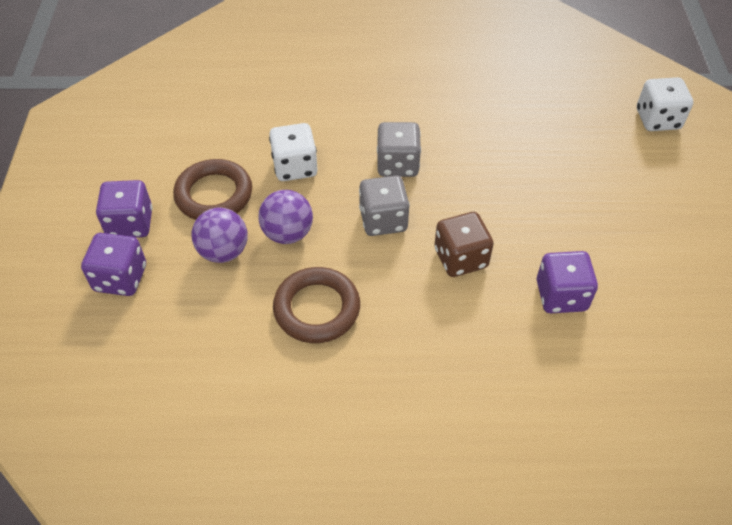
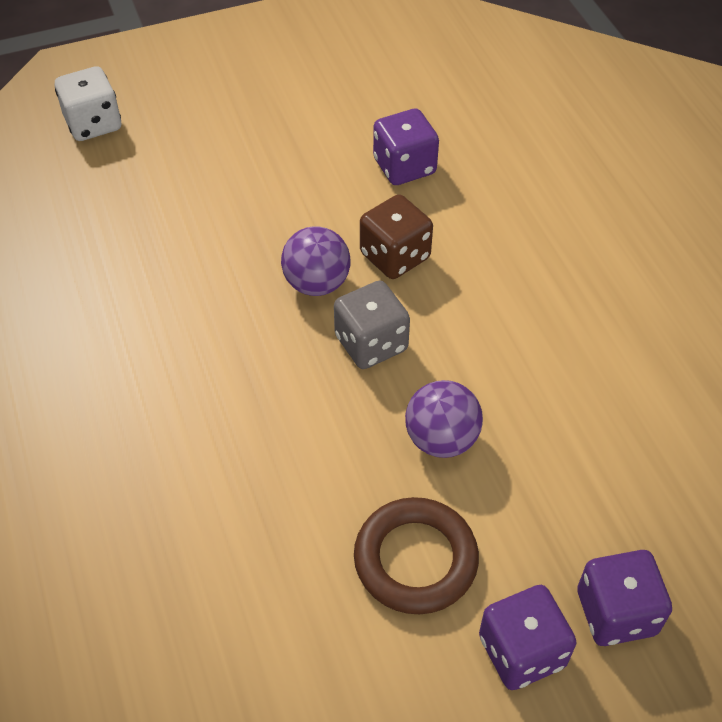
camera: 110 degrees left, 0 degrees up
(223, 251) = (507, 502): purple ball -> purple ball (317, 283)
(295, 167) = (318, 474): white dice -> none
(317, 309) = (536, 368): brown ring -> none
(397, 164) = (266, 355): grey dice -> none

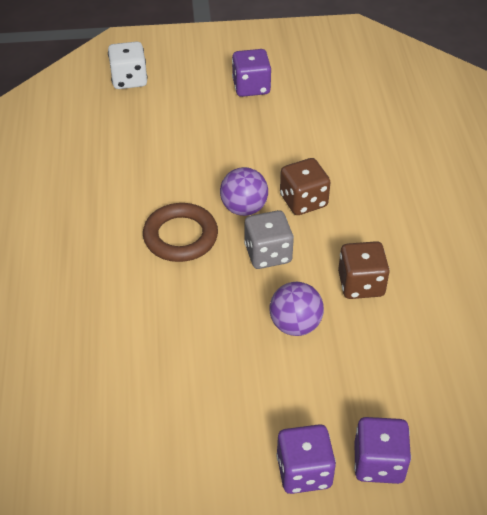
camera: 15 degrees right, 5 degrees down
(404, 167) = (330, 144): purple dice -> purple dice (251, 87)
(415, 560) = (251, 397): brown ring -> brown ring (180, 236)
(510, 360) = (361, 284): none -> brown dice

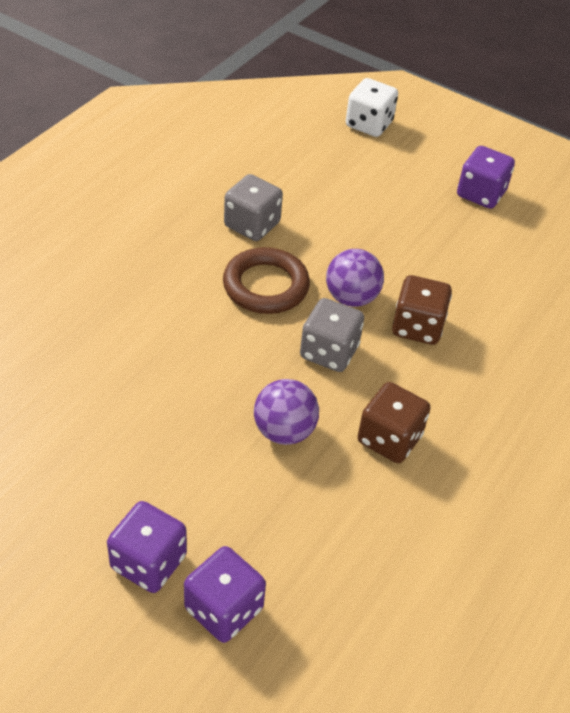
camera: 35 degrees right, 0 degrees up
(125, 200) = (252, 225): none -> grey dice

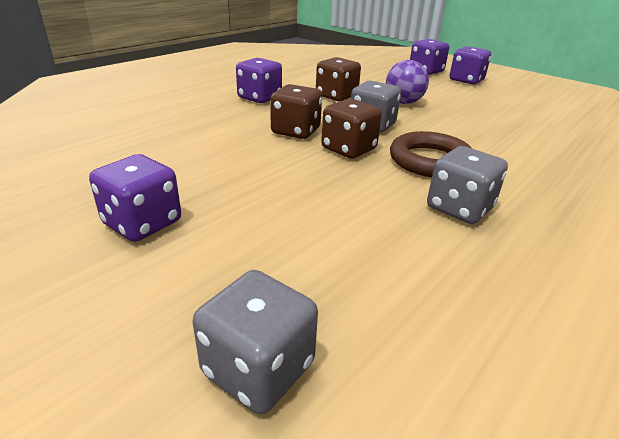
camera: 170 degrees left, 15 degrees down
(351, 298) = (348, 149): purple ball -> brown dice
(369, 124) = (258, 368): white dice -> grey dice
(499, 414) = (259, 98): none -> purple dice

